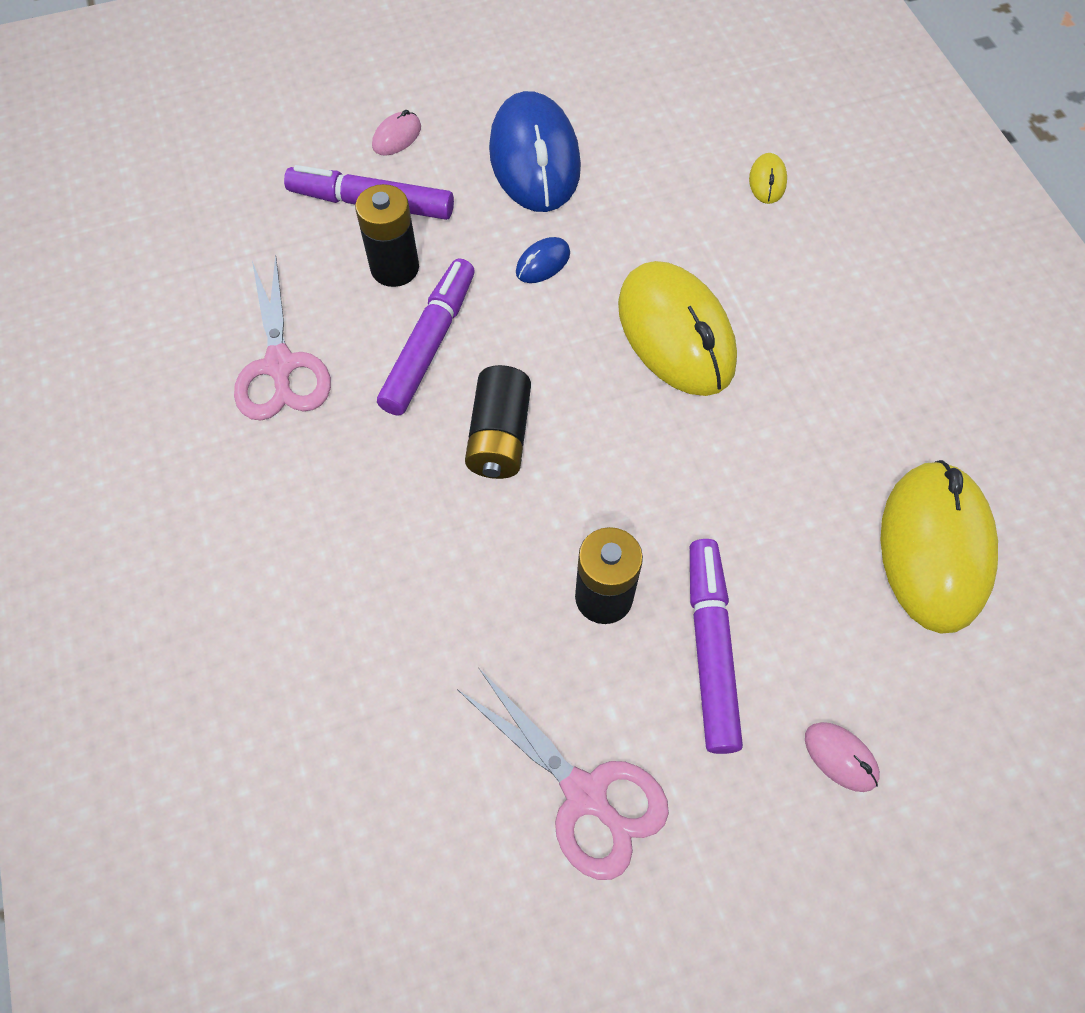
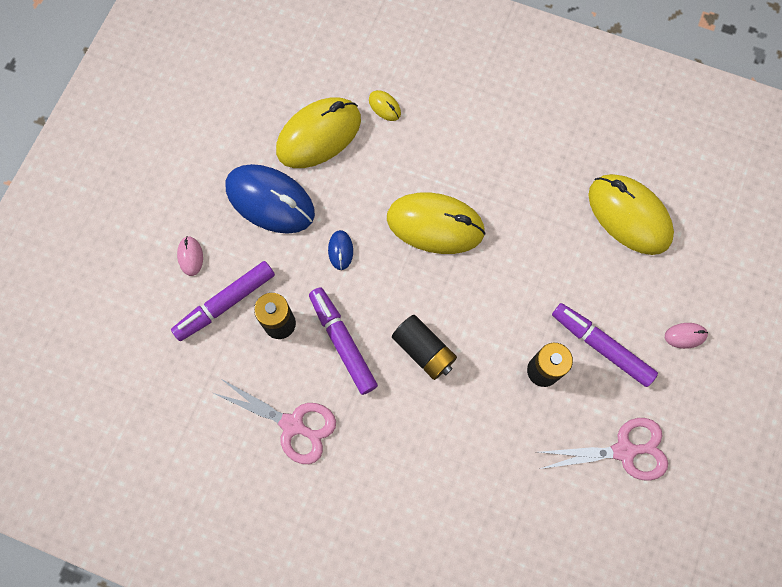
camera: 50 degrees left, 10 degrees up
(661, 147) = (319, 135): none -> yellow mouse

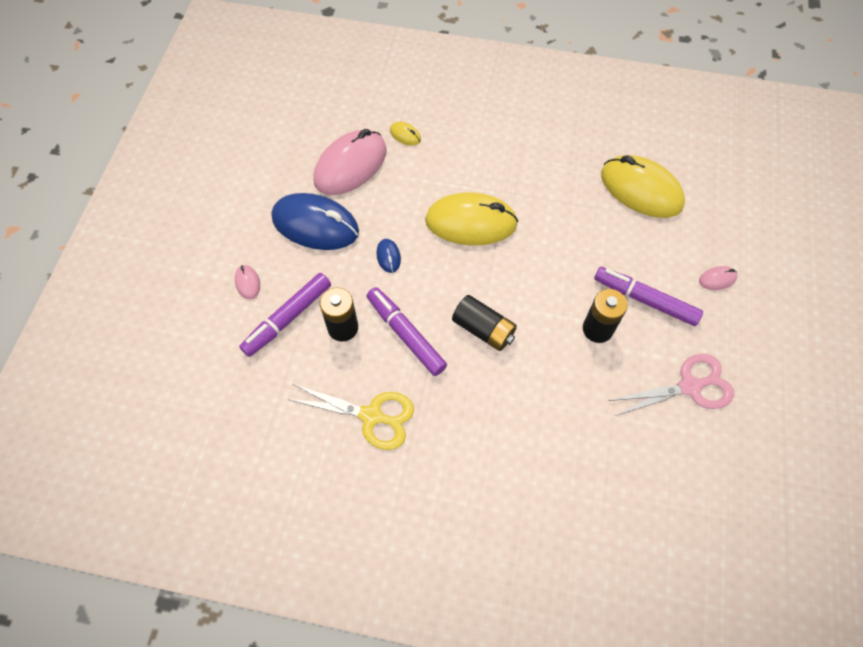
camera: 10 degrees left, 10 degrees down
(292, 425) = (371, 416): pink scissors -> yellow scissors
(319, 135) = (350, 166): yellow mouse -> pink mouse

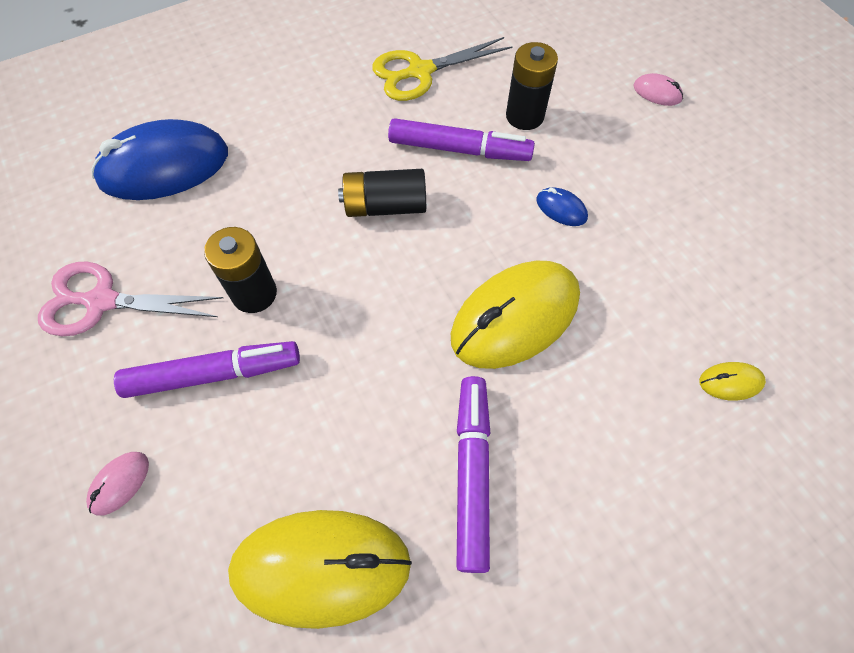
camera: 140 degrees right, 0 degrees up
(287, 318) = (583, 91): purple marker -> purple marker (472, 473)
(315, 225) = (674, 186): blue mouse -> blue mouse (164, 167)
(350, 166) = (733, 282): pink mouse -> none
(690, 386) = (102, 301): pink scissors -> pink scissors turned 60 degrees clockwise

